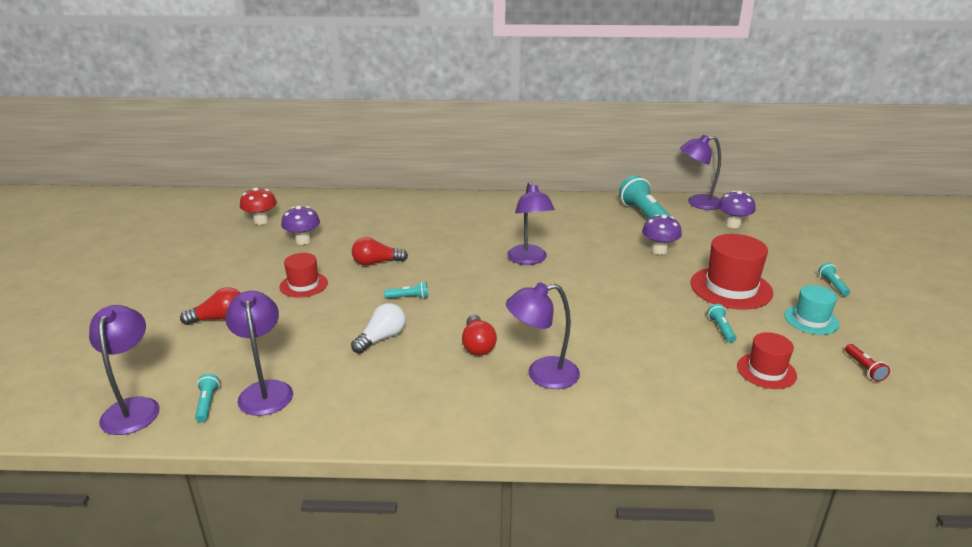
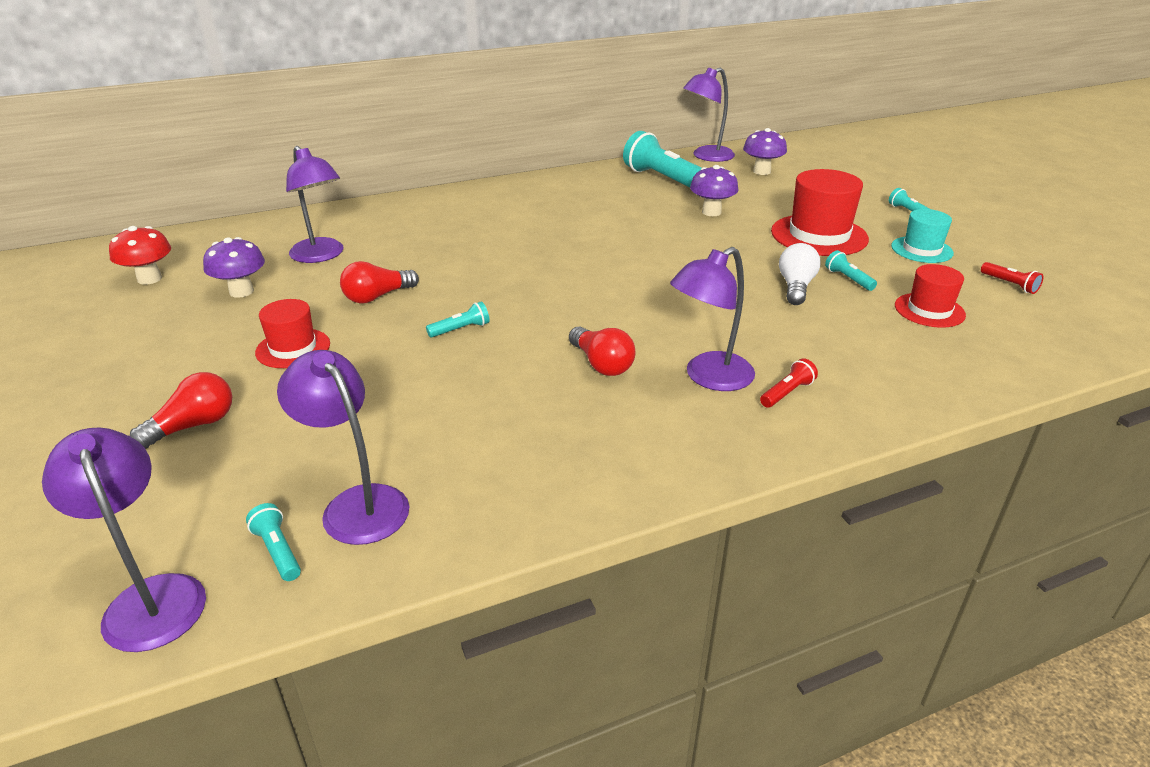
camera: 25 degrees left, 5 degrees up
(382, 338) = (469, 388): white light bulb -> white light bulb (796, 287)
(529, 260) = (575, 252): purple lamp -> purple lamp (321, 256)
(588, 401) = (787, 393): none -> red flashlight

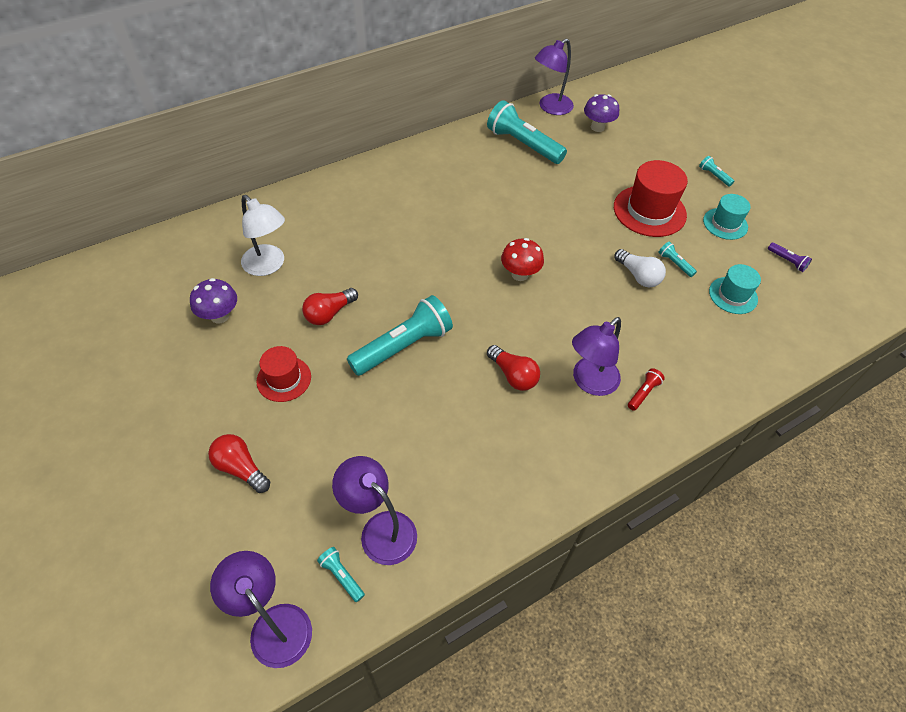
camera: 10 degrees left, 20 degrees up
(149, 279) = (138, 306): red mushroom -> red mushroom (520, 274)
(194, 426) = (241, 468): red light bulb -> red light bulb turned 90 degrees counterclockwise
(321, 256) = (268, 266): purple lamp -> white lamp
(460, 329) = (403, 346): turquoise flashlight -> turquoise flashlight, size x2.31
(711, 212) = (565, 186): purple mushroom -> none
(796, 287) = (638, 276): white light bulb -> white light bulb turned 135 degrees clockwise
(929, 310) = (733, 295): red hat -> turquoise hat
(1010, 284) = (787, 261): red flashlight -> purple flashlight

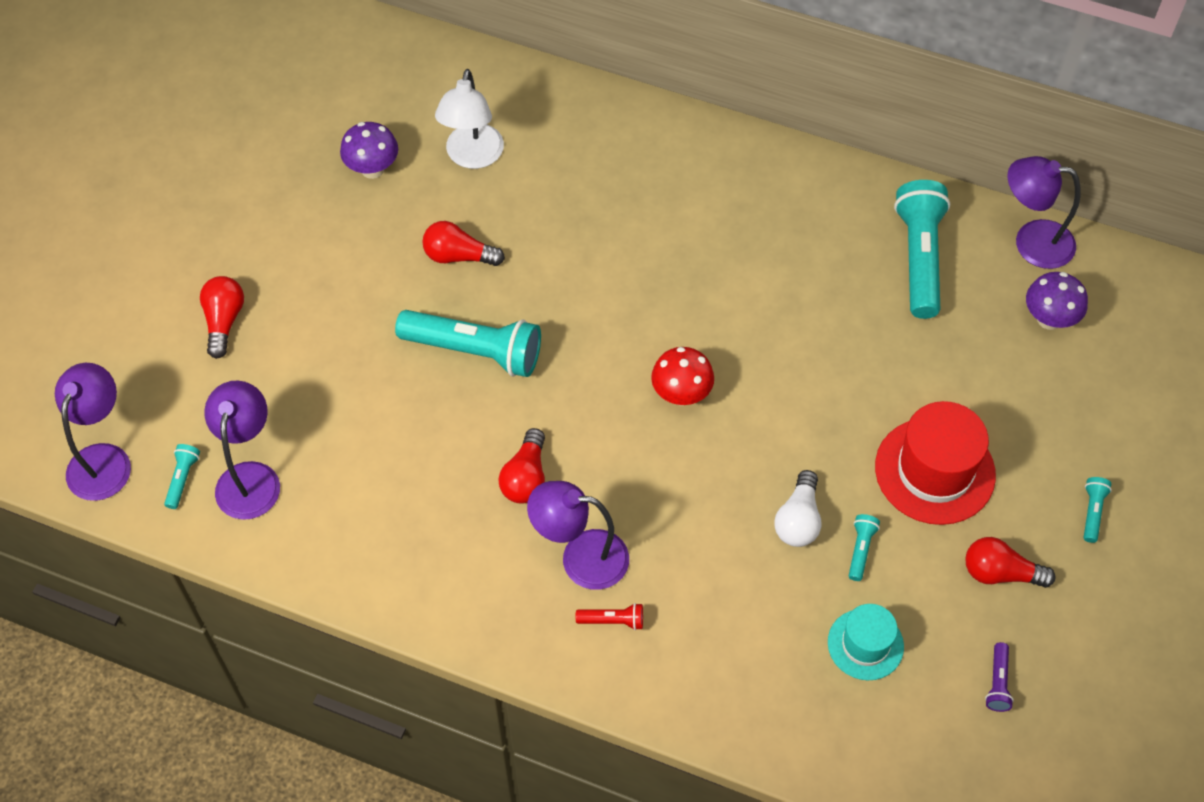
camera: 55 degrees right, 5 degrees up
(284, 379) = (346, 279): red hat -> none
(725, 224) = (1000, 573): turquoise hat -> red light bulb

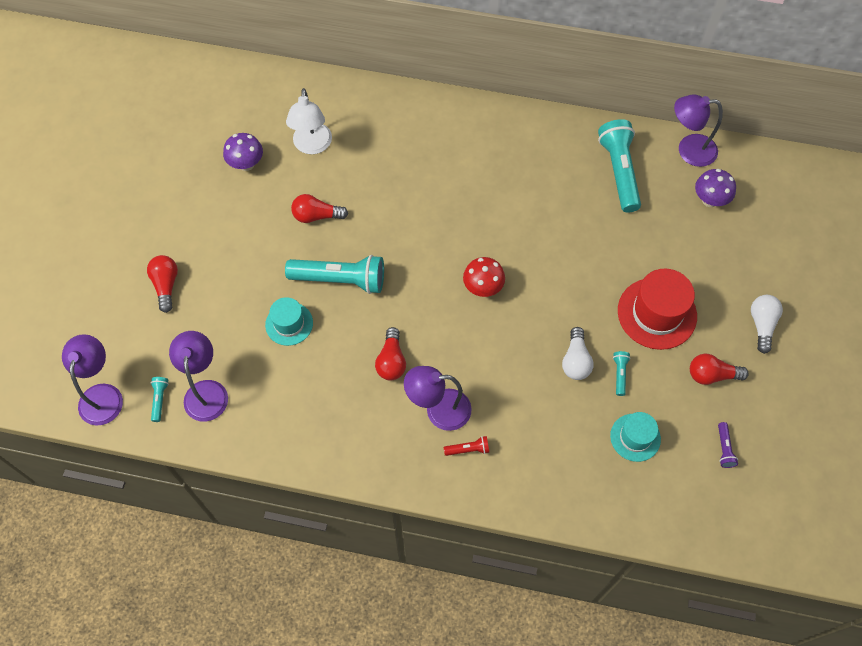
camera: 10 degrees left, 5 degrees up
(388, 402) = (289, 324): none -> turquoise hat
(1092, 512) = (762, 325): turquoise flashlight -> white light bulb

